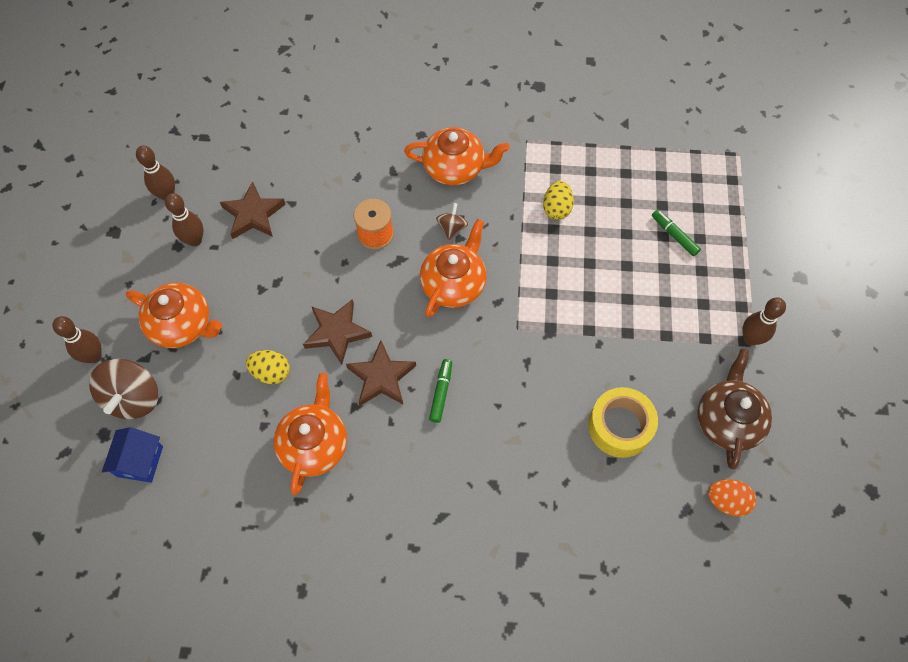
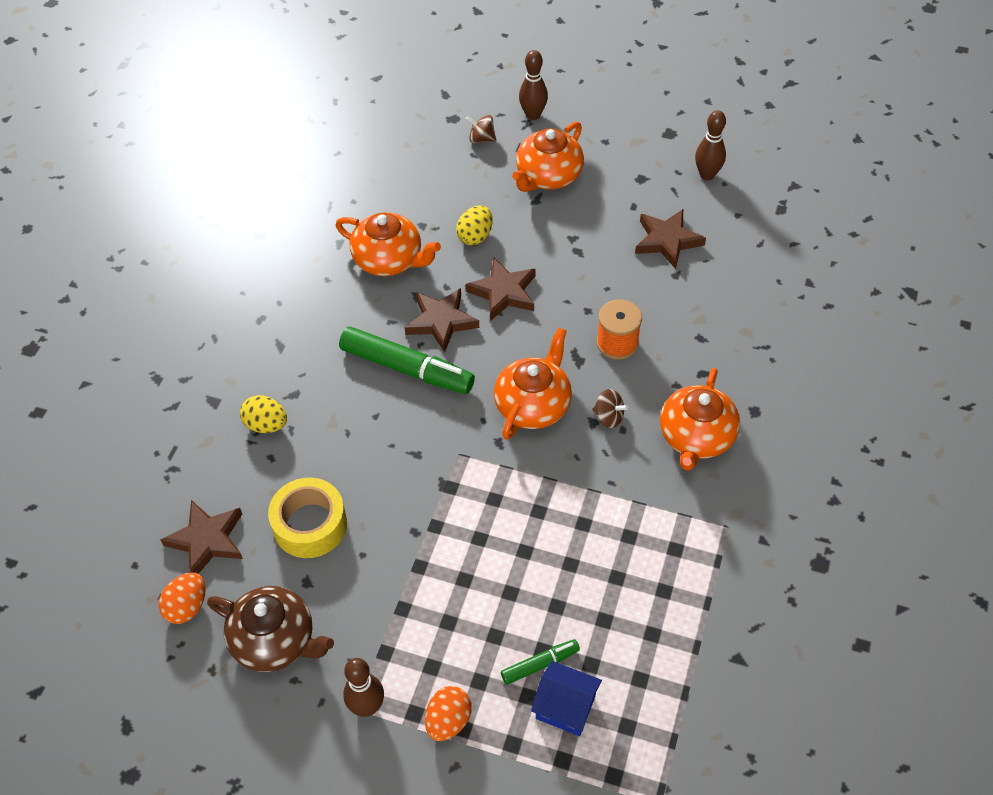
camera: 105 degrees right, 10 degrees down
(133, 398) = (481, 139): brown spinning top -> brown spinning top, size x0.52
(140, 461) = (418, 140): blue house -> blue house (565, 707)
(195, 240) = (645, 192): brown bowling pin -> none
(441, 392) = (407, 369): green marker -> green marker, size x2.01
(454, 284) = (533, 405): orange teapot -> orange teapot turned 105 degrees counterclockwise
(556, 209) = (612, 534): yellow egg -> yellow egg (266, 425)
(663, 508) = (207, 540): none -> brown star
(738, 283) = (448, 721): none -> orange egg

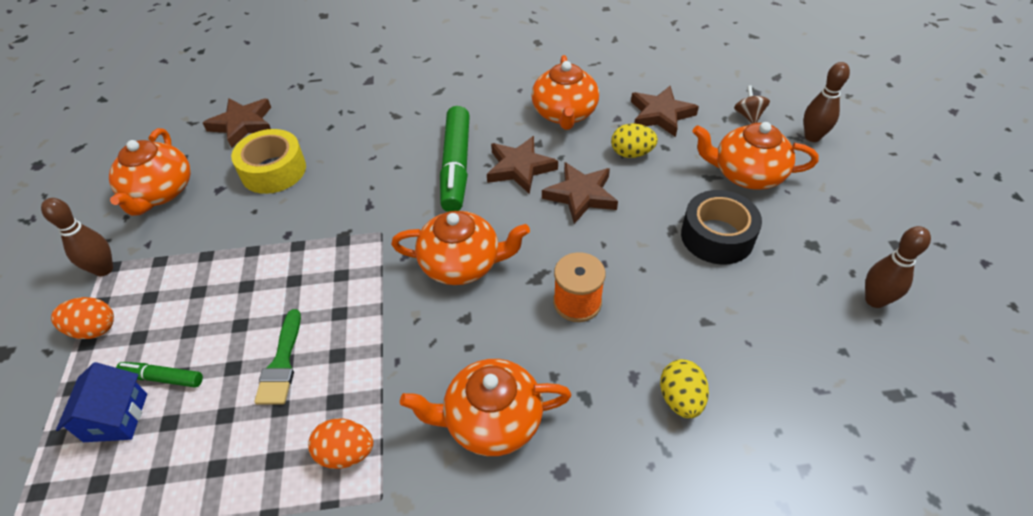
camera: 65 degrees right, 5 degrees down
(187, 606) = (182, 137): orange egg -> orange egg (346, 453)
(266, 425) = (359, 113): yellow egg -> yellow egg (680, 399)
(275, 641) = (160, 193): brown teapot -> orange teapot
(540, 664) = (163, 378): green marker -> green marker turned 150 degrees clockwise
(572, 567) = (281, 363): none -> green brush
(601, 228) = (717, 236): none -> black tape
(608, 417) = (478, 329): brown spinning top -> none
(667, 241) = (746, 297): brown star -> brown star (661, 114)

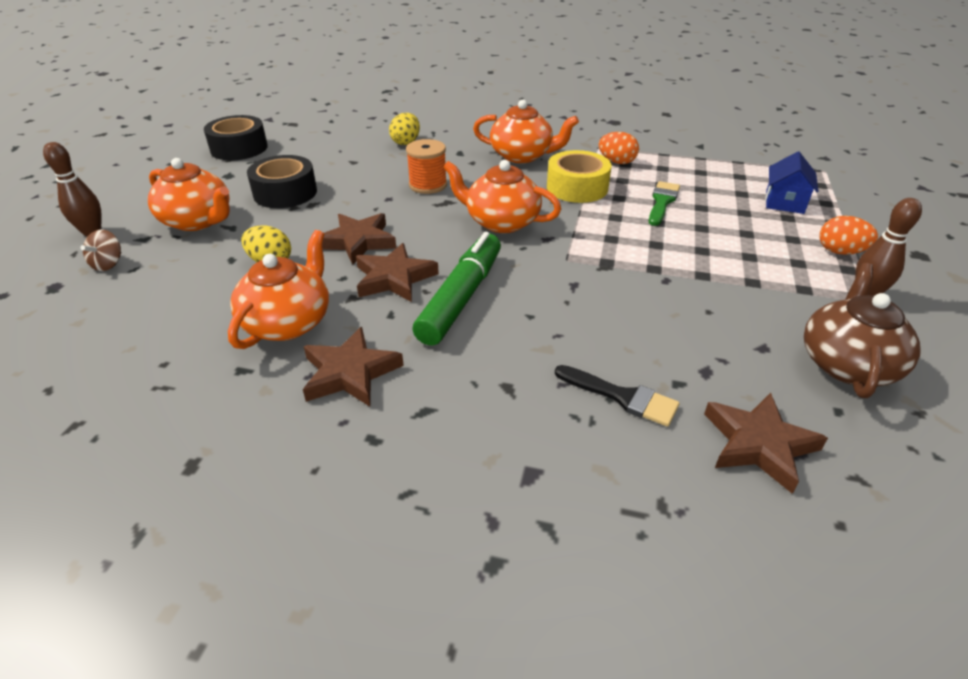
camera: 160 degrees left, 10 degrees down
(160, 193) = (847, 364): orange teapot -> brown teapot
(163, 378) = (757, 213): green marker -> none
(273, 170) = (692, 352): yellow tape -> yellow tape (577, 187)
(323, 128) = (622, 397): none -> black brush
(661, 114) = (187, 290): brown star -> brown star (350, 373)
(875, 300) = (239, 148): brown bowling pin -> black tape

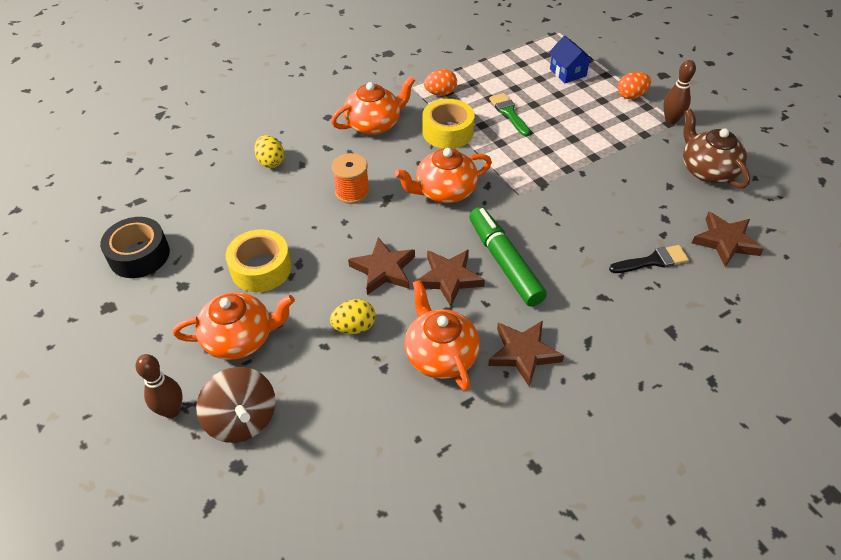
camera: 45 degrees left, 10 degrees up
(108, 264) = (242, 419): brown spinning top -> brown spinning top, size x1.92
(285, 193) = (261, 268): black tape -> yellow tape

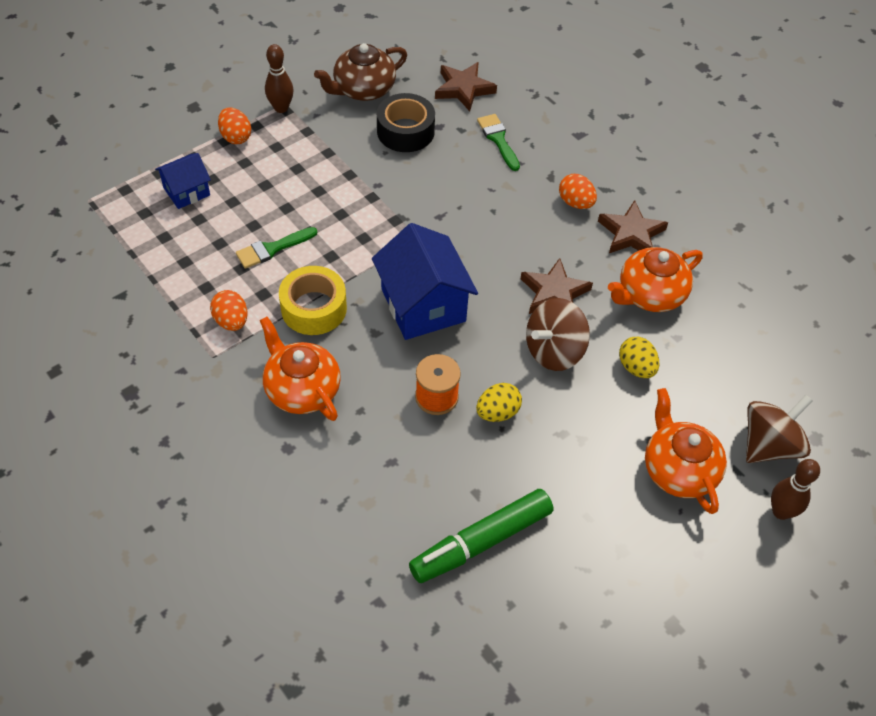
camera: 100 degrees left, 5 degrees up
(139, 255) = (586, 617): black tape -> black tape (405, 131)
(261, 268) = (578, 471): yellow tape -> none
(271, 162) = (390, 500): yellow egg -> yellow egg (497, 412)
(383, 269) = (554, 351): brown star -> brown spinning top
(444, 191) = (423, 305): orange teapot -> blue house
(504, 262) = (522, 249): green marker -> green marker (481, 542)
(566, 312) = (575, 203): none -> orange egg
(652, 261) = (498, 139): black brush -> green brush

